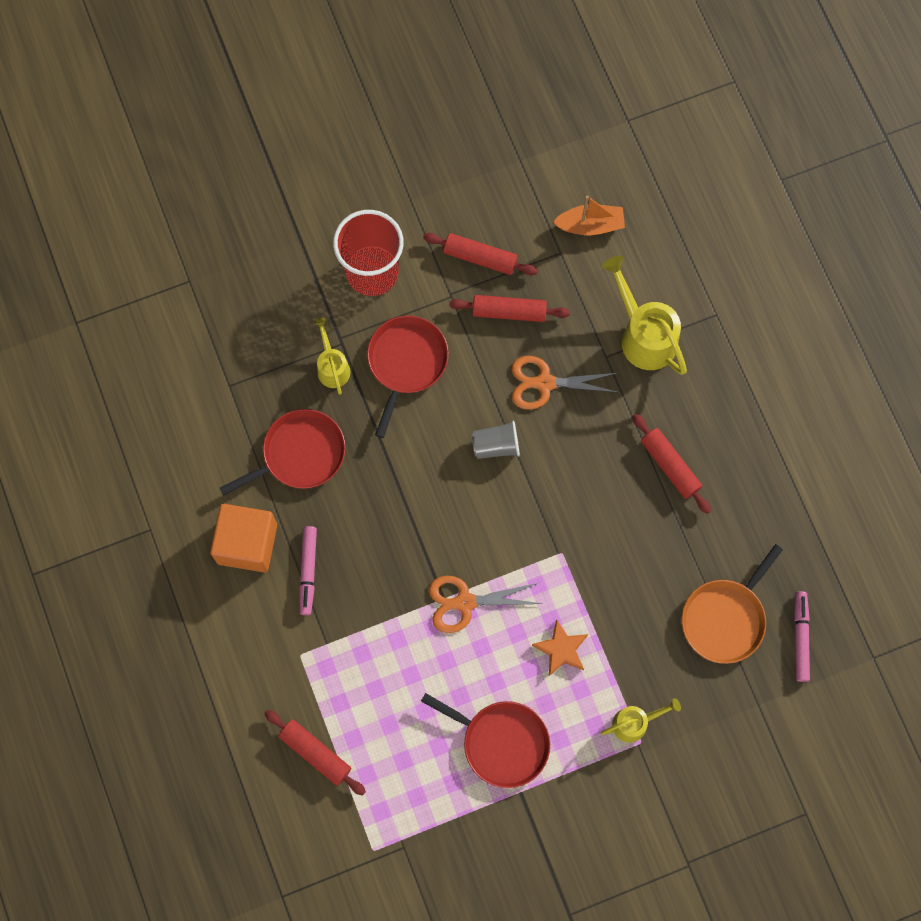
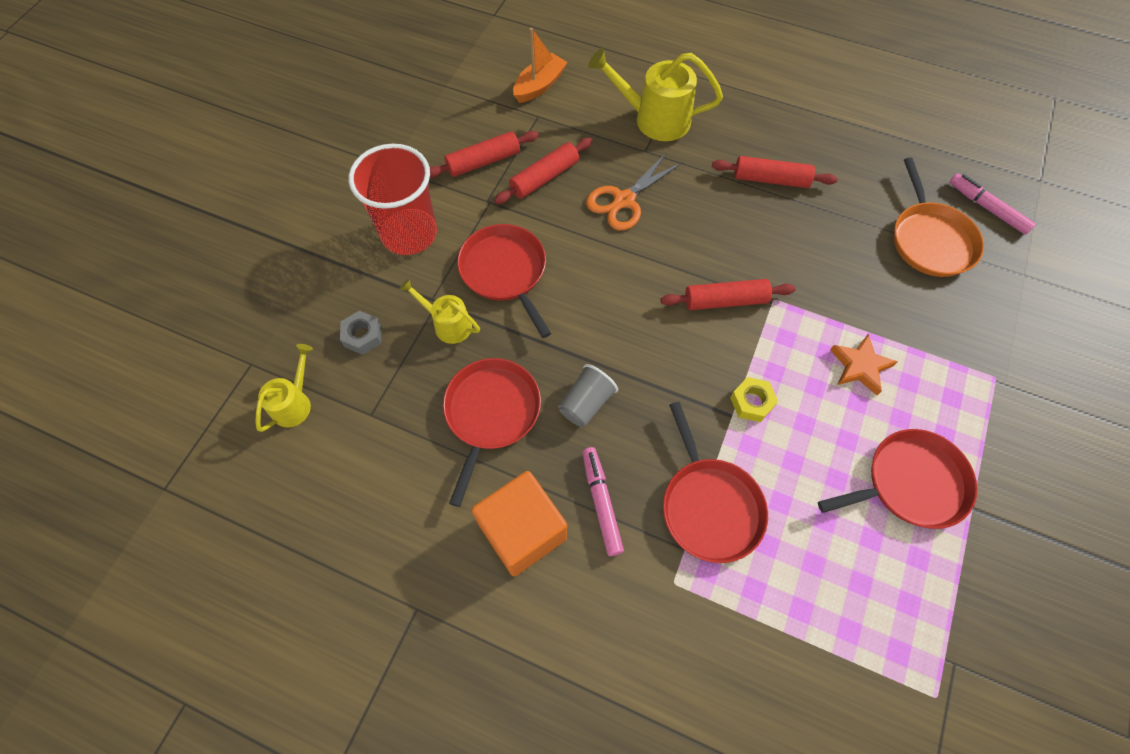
camera: 45 degrees left, 10 degrees down
(272, 325) = (363, 336): none -> grey nut
(308, 571) = (601, 502): pink marker -> pink marker turned 150 degrees counterclockwise
(315, 753) = (787, 660): red rolling pin -> red rolling pin (725, 301)
(367, 635) = (709, 506): none -> red pan
(464, 602) = (751, 402): orange scissors -> yellow nut
(496, 446) = (639, 270): grey cup -> grey cup (586, 403)
(635, 722) = (973, 367): yellow watering can -> yellow watering can (295, 402)

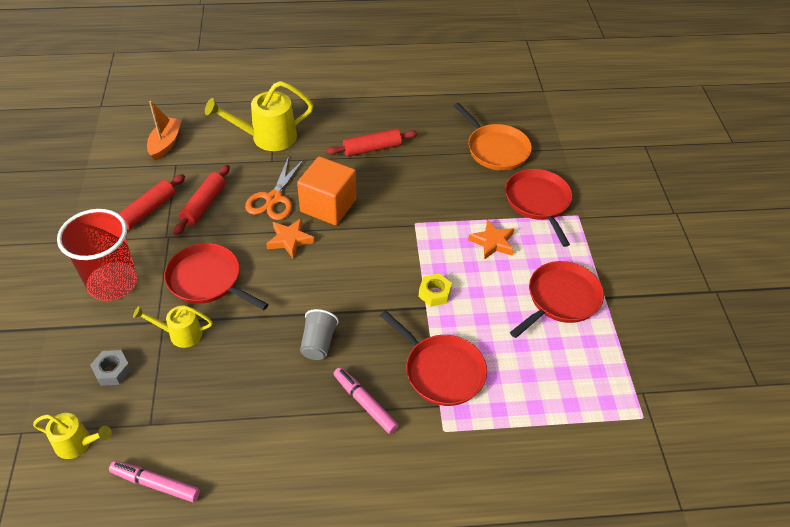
camera: 30 degrees left, 15 degrees down
(295, 402) = (78, 444): yellow watering can -> yellow watering can turned 105 degrees clockwise
(491, 413) = (249, 381): red pan -> red pan (538, 202)
(522, 531) = (317, 449): orange cube -> orange cube (328, 206)
(617, 260) = (290, 240): none -> orange star
(725, 301) = (382, 236): red rolling pin -> none
(987, 208) = (520, 118): pink marker -> pink marker (155, 484)

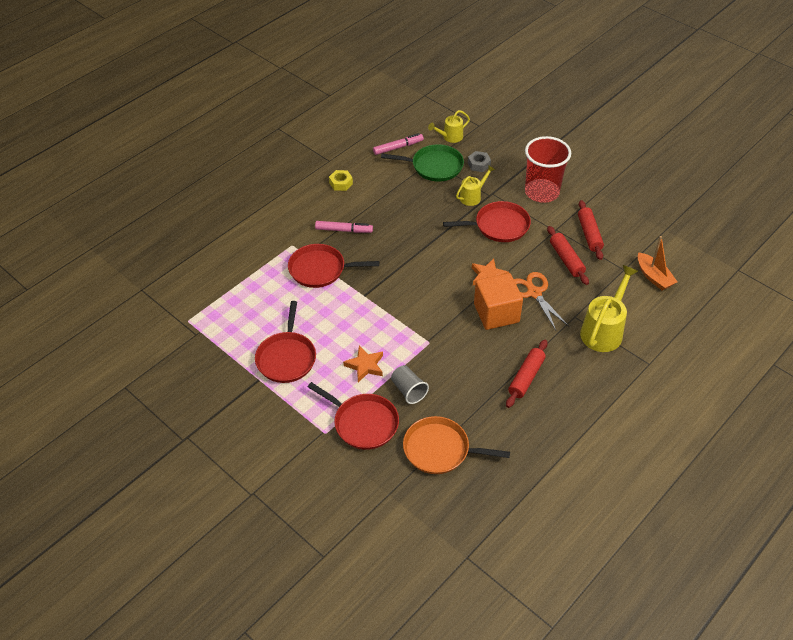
camera: 140 degrees right, 0 degrees up
(159, 411) = (434, 166): none -> green pan
(318, 343) = (400, 238): grey cup -> grey cup (408, 390)
(434, 293) = (367, 306): yellow nut -> yellow nut (341, 183)

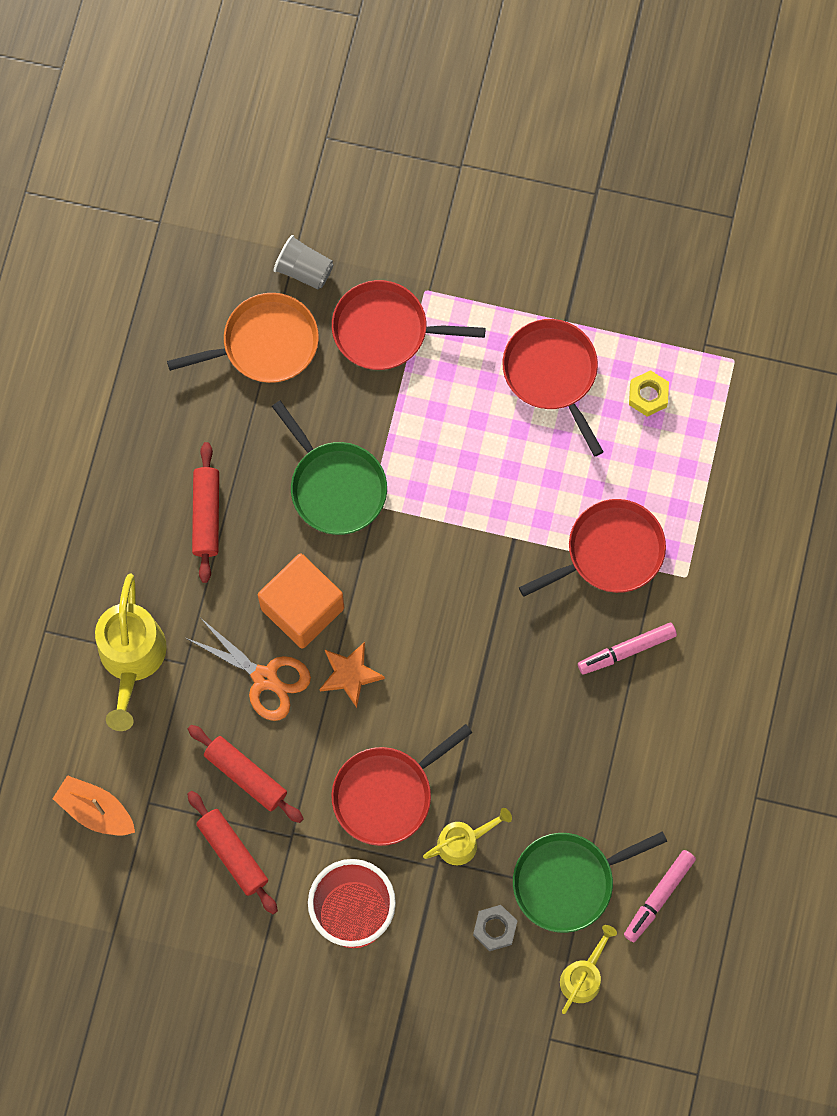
camera: 150 degrees right, 25 degrees up
(341, 183) = (699, 753): yellow nut -> yellow nut (648, 395)
(365, 366) = (437, 418): orange star -> none
(408, 390) = (355, 409): grey cup -> grey cup (304, 270)
(444, 359) = (335, 486): none -> green pan
(473, 196) = (464, 842): yellow watering can -> yellow watering can turned 135 degrees counterclockwise

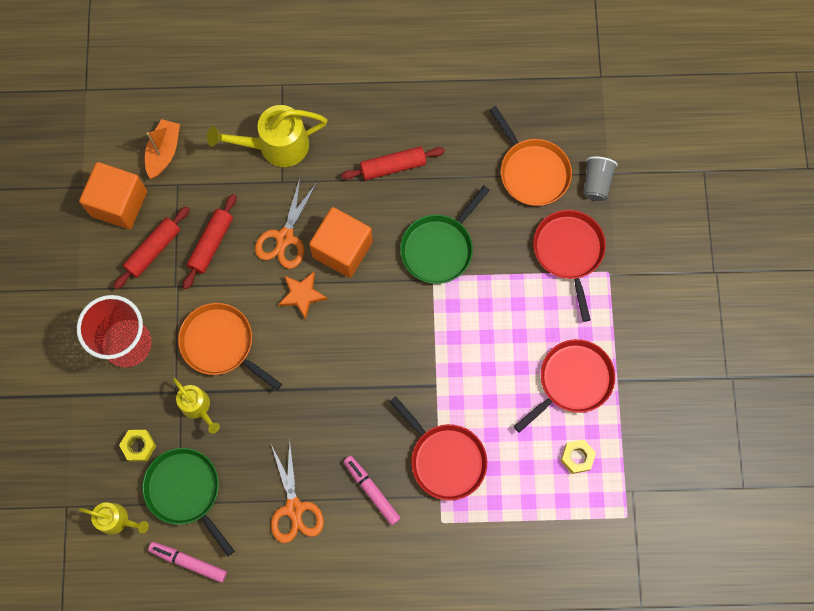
camera: 75 degrees right, 0 degrees up
(152, 886) = (119, 203): none -> orange cube
(387, 794) = (220, 344): red pan -> orange pan
(495, 929) = (139, 446): grey nut -> yellow nut
(625, 750) = (294, 508): none -> orange scissors

